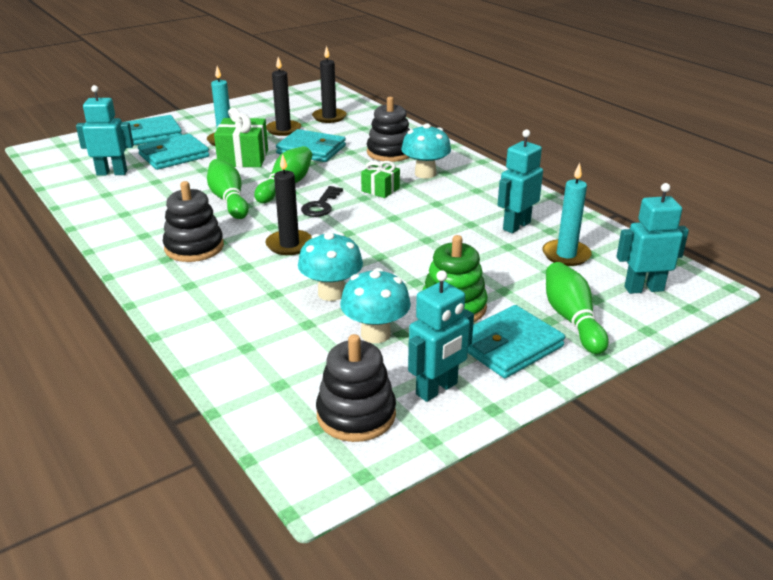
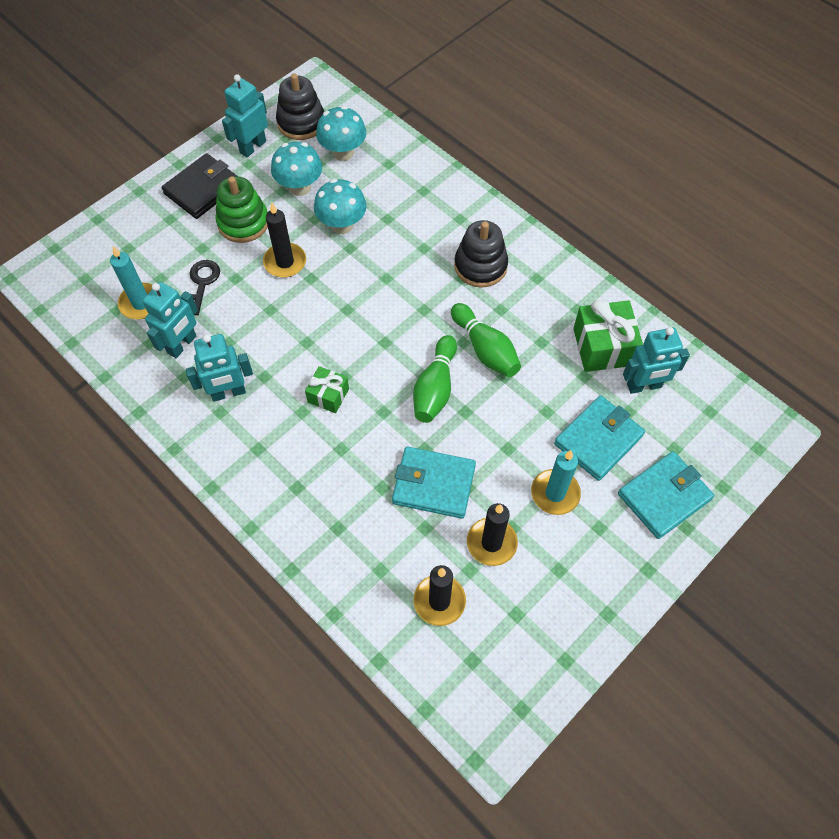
camera: 170 degrees right, 30 degrees up
(243, 158) = (510, 447): green gift -> green gift (603, 347)
(289, 245) = (396, 282): black candle -> black candle (285, 262)
(321, 205) = (385, 353): black key -> black key (202, 283)
(390, 152) = (331, 492): black stacking toy -> none
(425, 173) = (281, 441): turquoise mushroom -> turquoise mushroom (343, 152)
(509, 346) = (203, 189): turquoise wallet -> black wallet
(572, 319) = (152, 222): green bowling pin -> none
(643, 288) = (84, 266): turquoise robot -> turquoise robot (228, 393)

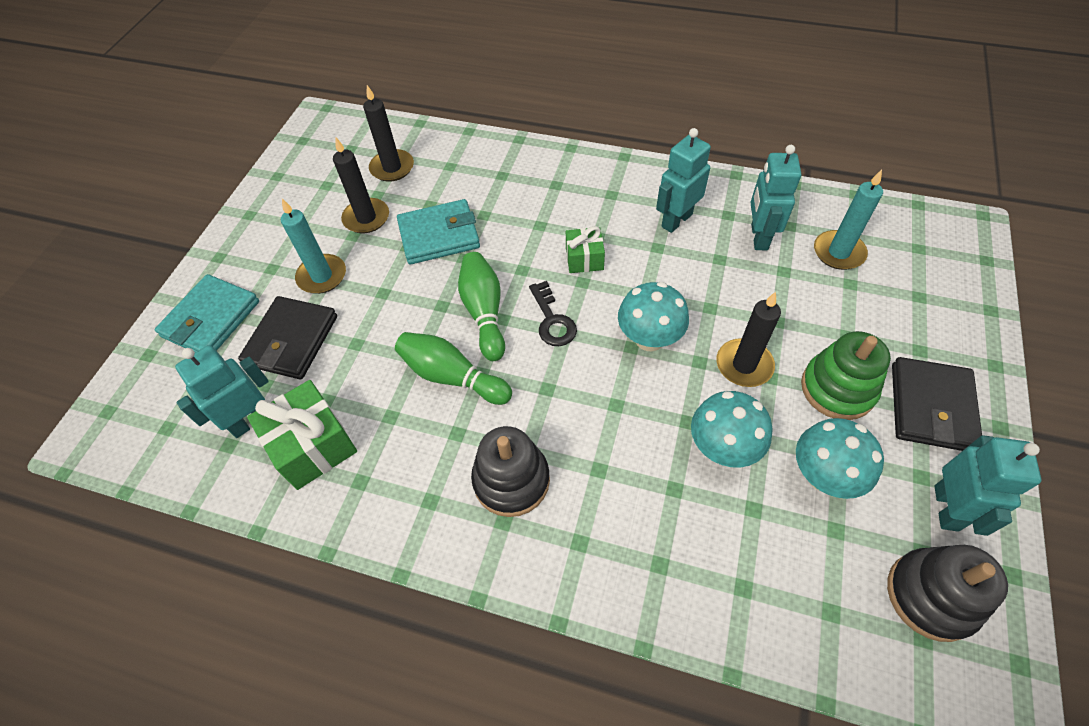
camera: 155 degrees right, 5 degrees down
(202, 283) = (804, 299): black key -> black key (552, 320)
(343, 152) = (822, 571): turquoise mushroom -> turquoise mushroom (649, 339)
(598, 440) = (291, 340): turquoise wallet -> black wallet

